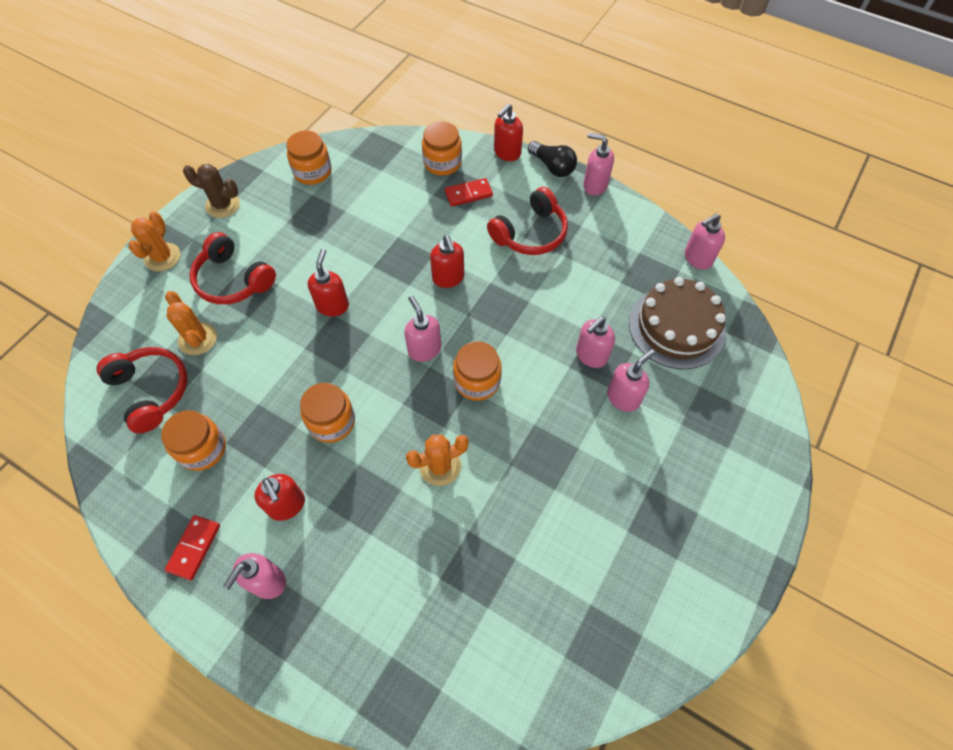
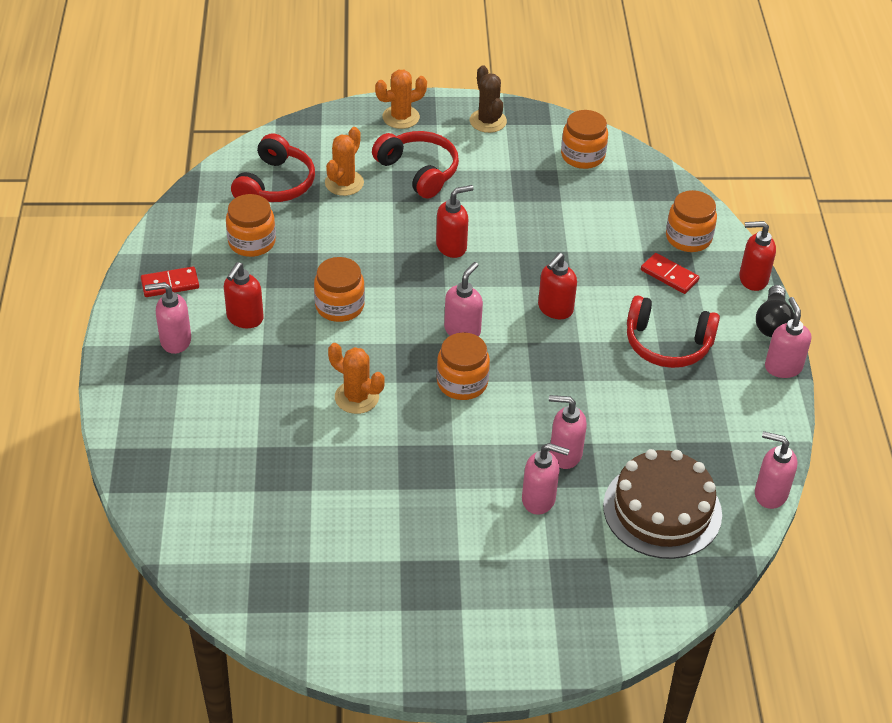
camera: 55 degrees right, 15 degrees down
(233, 280) = (419, 171): red headphones -> red headphones turned 135 degrees clockwise

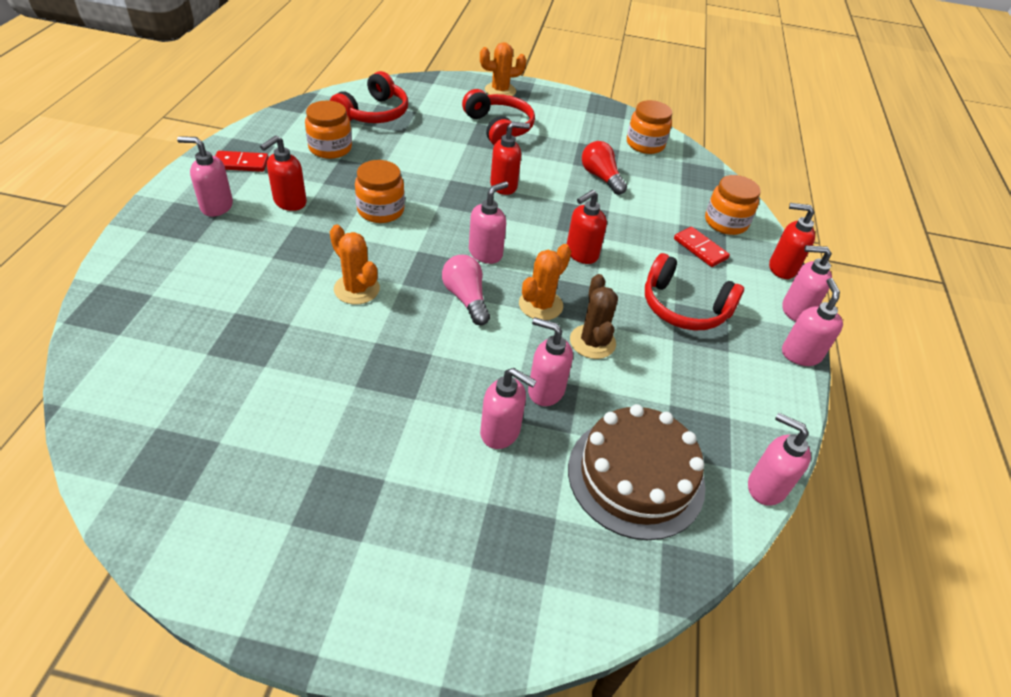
camera: 10 degrees right, 0 degrees up
(344, 183) = (431, 123): orange cactus -> orange cactus (540, 305)
(462, 383) = (466, 298): orange jar -> pink light bulb
(488, 121) = (571, 106): brown cactus -> brown cactus (592, 342)
(548, 212) = (601, 177): none -> red light bulb
(772, 323) = (795, 310): black light bulb -> pink soap dispenser

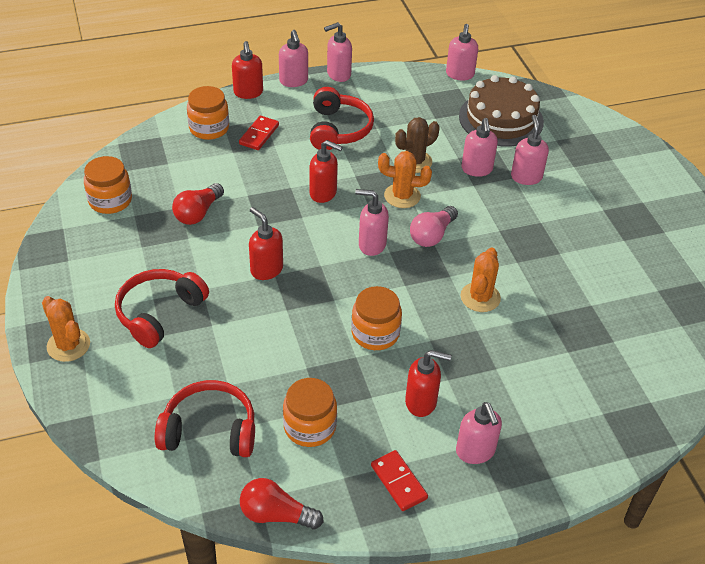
camera: 115 degrees left, 0 degrees up
(282, 113) = (276, 514): none -> red light bulb

